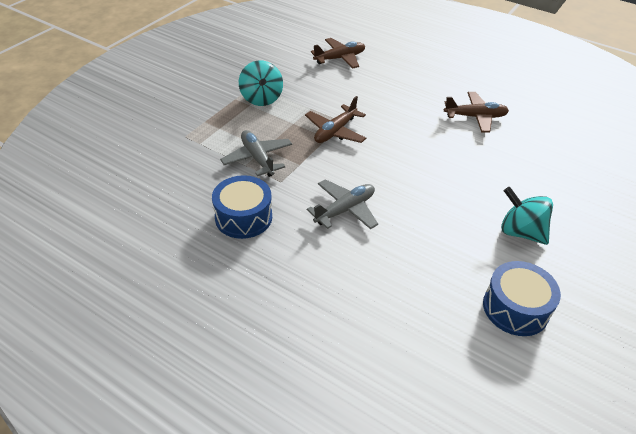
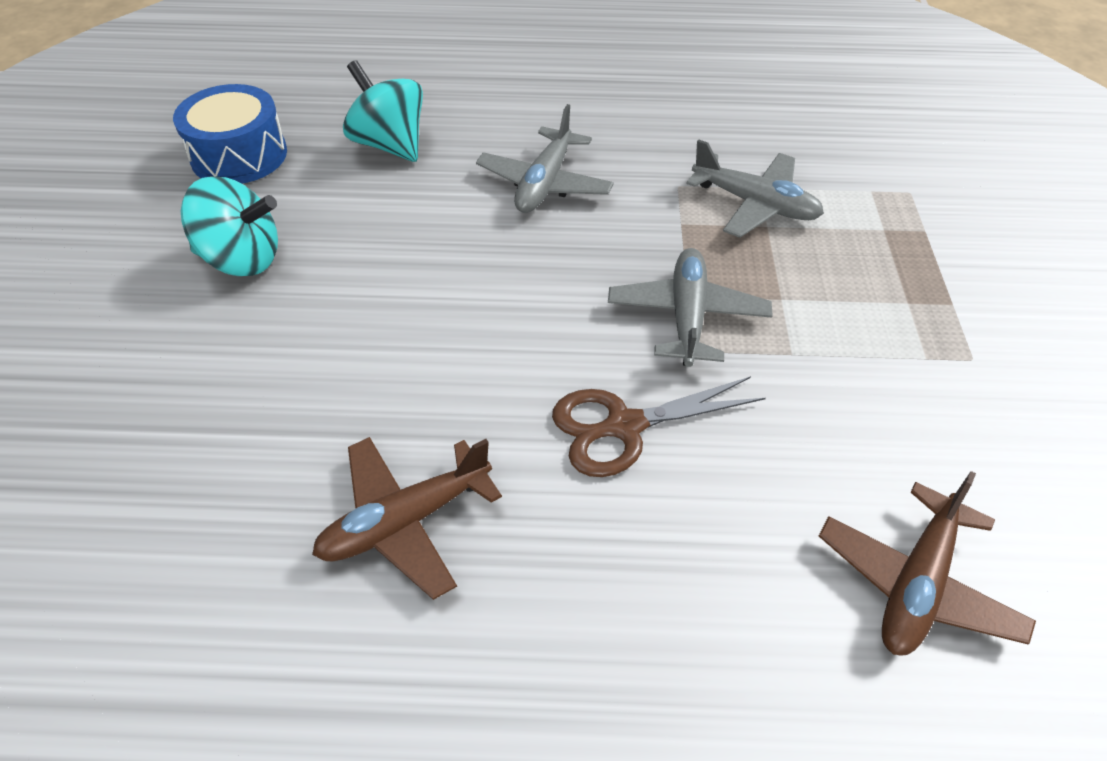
camera: 150 degrees right, 5 degrees up
(243, 217) = (671, 122): blue drum -> none
(261, 98) = (909, 328): turquoise spinning top -> turquoise spinning top (389, 144)
(335, 131) = (687, 316): brown plane -> grey plane
(388, 112) = (624, 426): none -> brown scissors

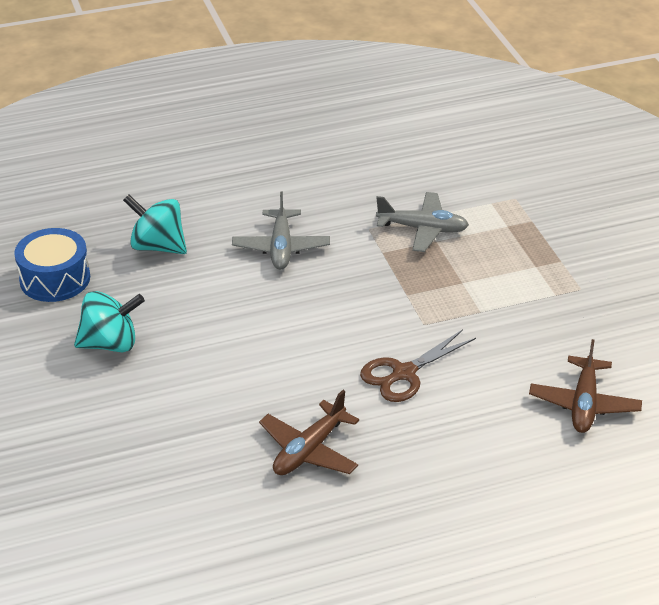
camera: 20 degrees left, 10 degrees down
(687, 316) = (411, 306): grey plane -> none

